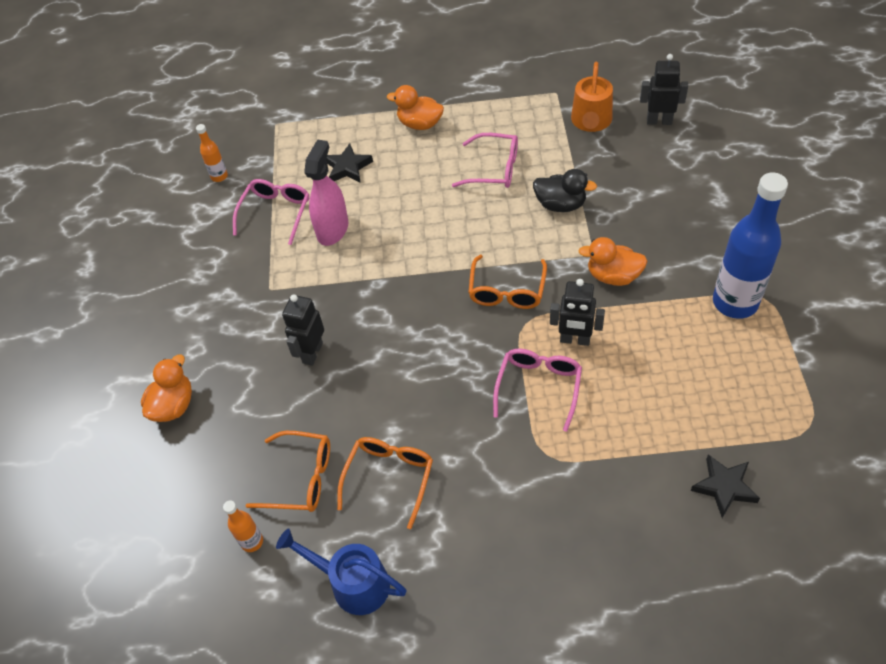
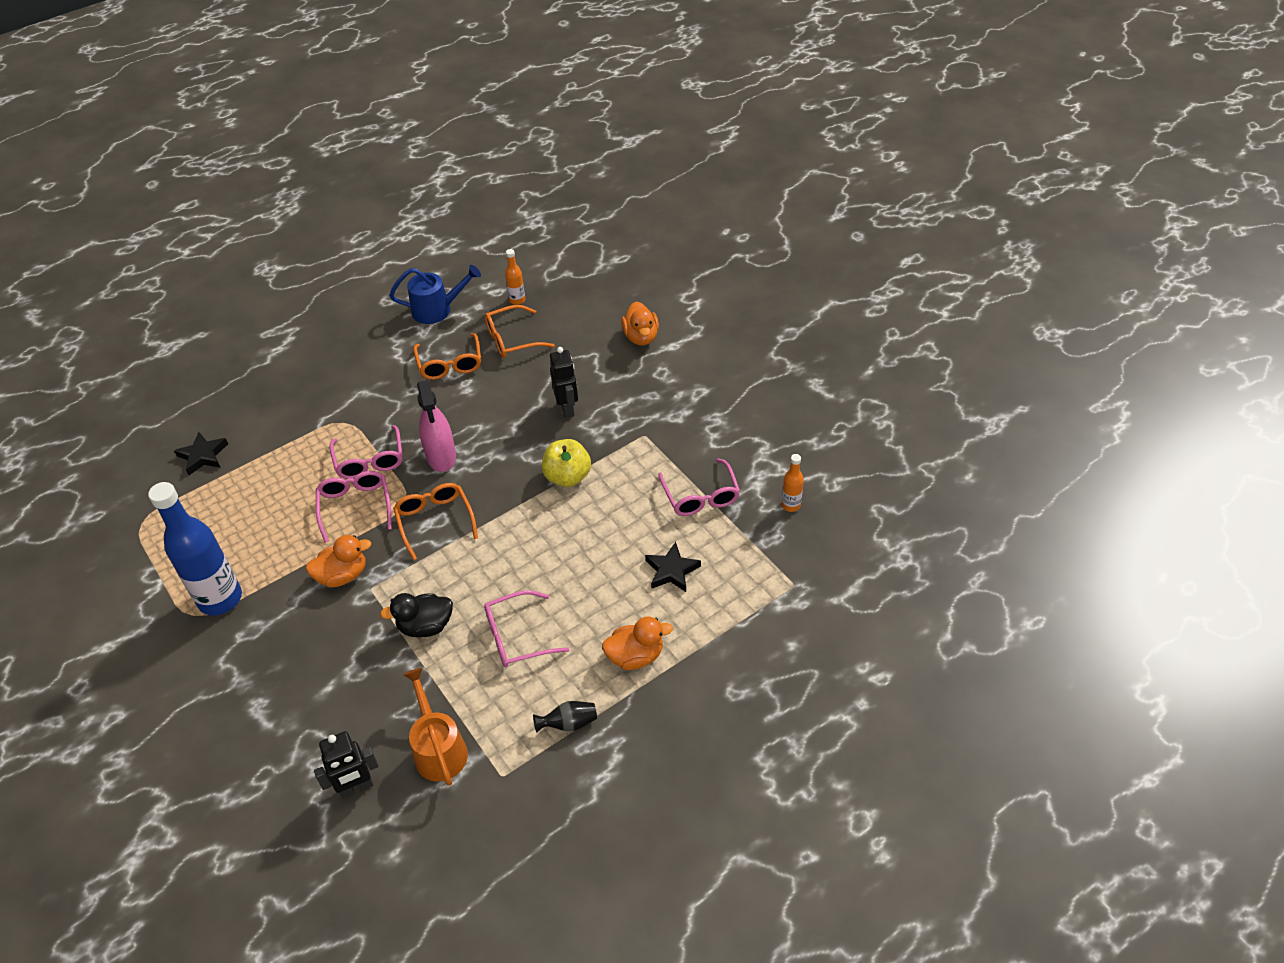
camera: 145 degrees right, 5 degrees down
(332, 229) = (633, 505): pink spray bottle -> pink spray bottle (441, 456)
(365, 280) = (567, 476): none -> yellow apple
(493, 103) = (568, 723): none -> black vase
(575, 340) = (355, 507): black robot -> pink glasses

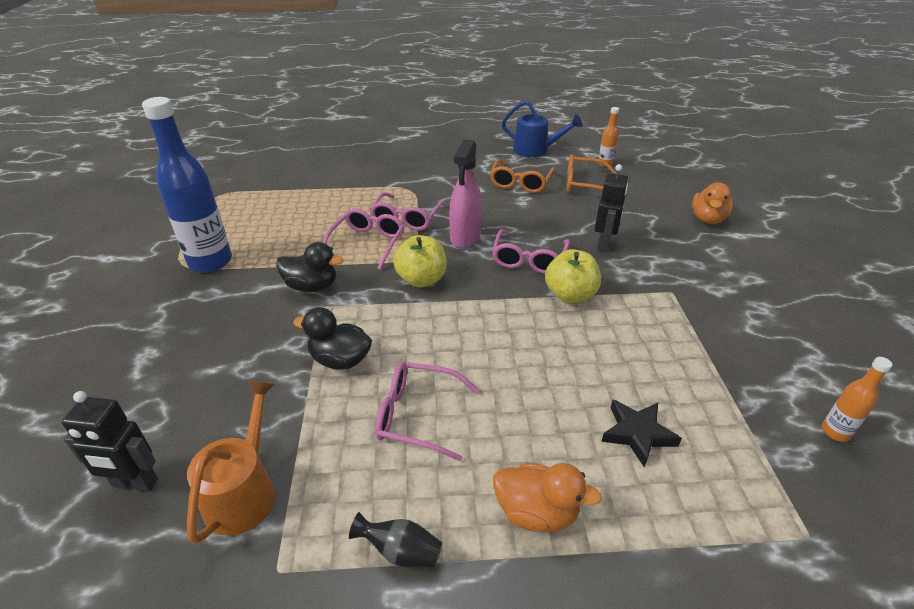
camera: 30 degrees right, 10 degrees down
(203, 456) = (296, 174): black star -> none
(342, 575) = (312, 286): orange duck -> black duck
(435, 521) = (421, 279): orange glasses -> yellow apple
(700, 496) = (712, 371): pink glasses -> pink glasses (529, 259)

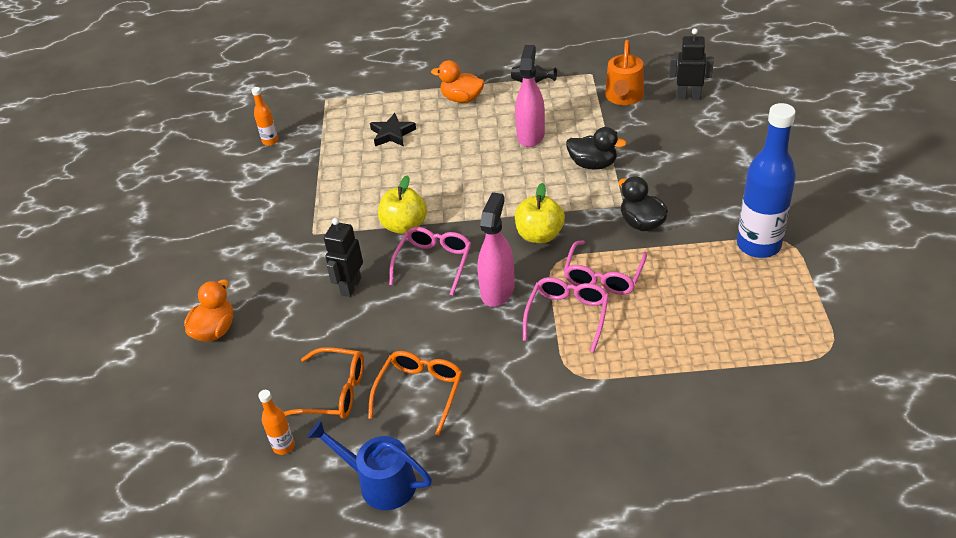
camera: 175 degrees left, 5 degrees up
(312, 286) = (641, 223): black duck -> black duck turned 45 degrees clockwise
(417, 416) = (530, 135): pink glasses -> pink spray bottle

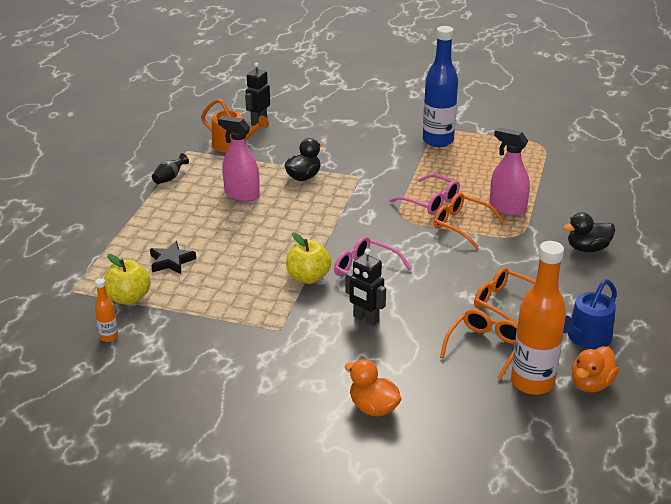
camera: 75 degrees left, 10 degrees down
(284, 446) = (532, 382): orange bottle -> orange bottle, size x2.23
(462, 99) = (156, 215): orange duck -> orange duck (591, 384)
(497, 290) = (416, 248): pink spray bottle -> pink spray bottle (507, 208)
(539, 235) = (368, 217): yellow apple -> yellow apple (129, 298)
(567, 316) = (461, 225): pink glasses -> orange glasses
(641, 223) = (385, 174): black duck -> black duck (587, 248)

